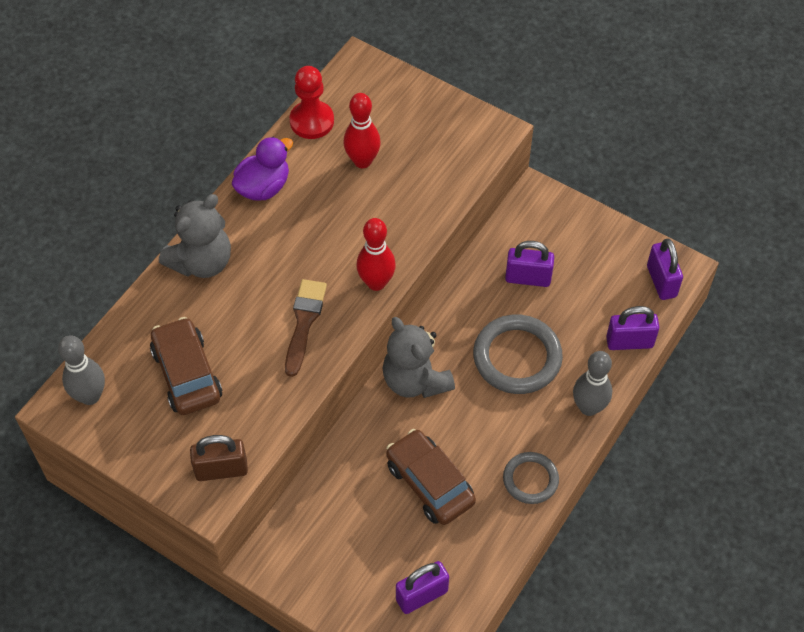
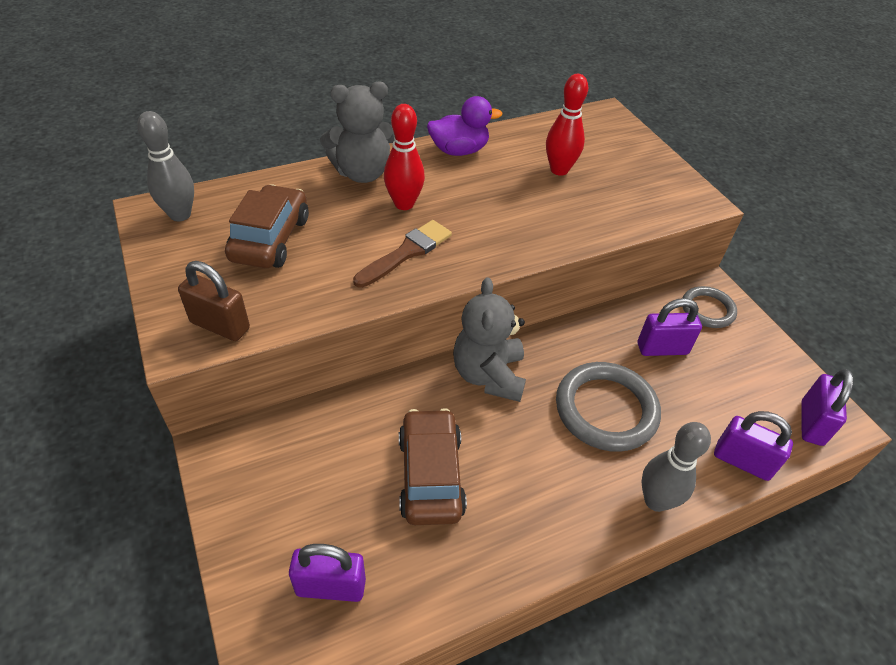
camera: 30 degrees right, 10 degrees down
(312, 121) = (536, 129): red pawn -> none
(376, 282) = (499, 255): red bowling pin -> red bowling pin (404, 204)
(528, 278) = (662, 349): purple padlock -> purple padlock turned 45 degrees counterclockwise
(530, 479) = (540, 537): grey ring -> grey ring (707, 309)

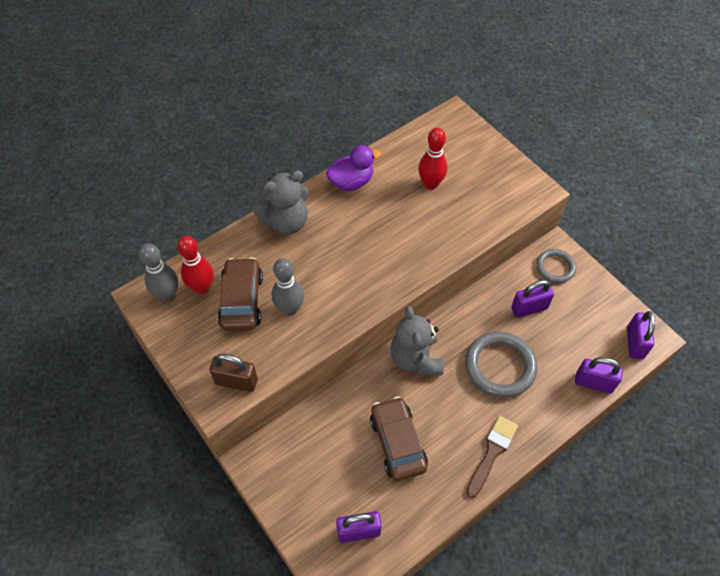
camera: 10 degrees left, 10 degrees up
(404, 204) = (326, 245): red bowling pin -> red bowling pin (202, 287)
(406, 253) = (342, 289): brown brush -> brown brush (492, 453)
(656, 500) = (543, 424): grey bowling pin -> grey bowling pin (290, 309)

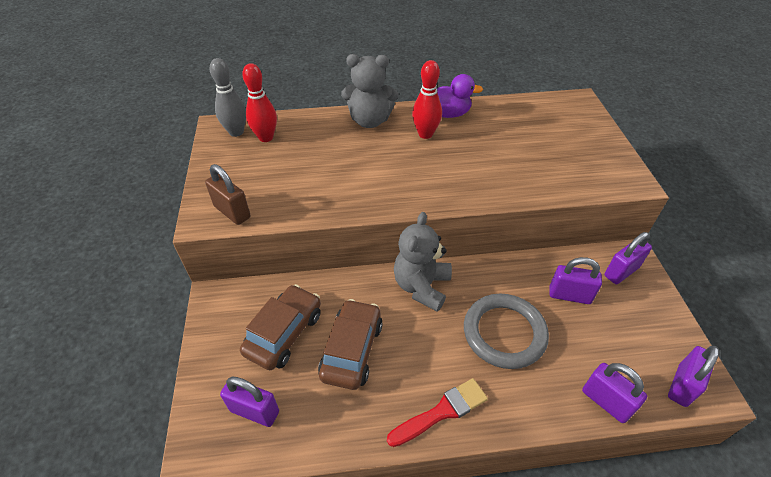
camera: 30 degrees right, 10 degrees down
(242, 300) = (288, 158): brown car -> brown car (284, 333)
(290, 309) = (322, 179): grey bowling pin -> none
(430, 184) = (521, 139): red bowling pin -> red bowling pin (425, 134)
(492, 453) = (441, 412): brown brush -> red brush
(555, 267) = (621, 272): grey ring -> purple padlock

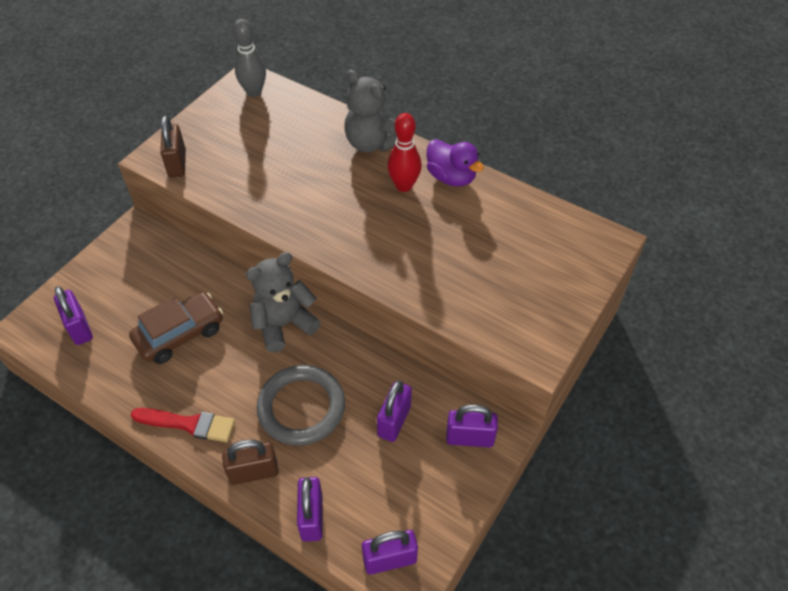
camera: 40 degrees right, 5 degrees up
(266, 137) = (270, 110): red bowling pin -> none
(284, 333) = (151, 288): brown car -> none
(531, 405) = (254, 472): none -> brown padlock
(569, 295) = (394, 421): purple padlock -> purple padlock turned 60 degrees clockwise

